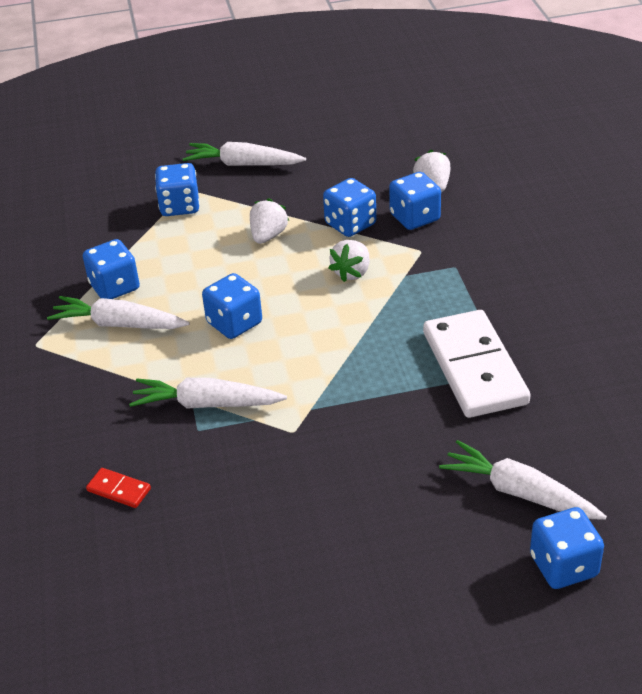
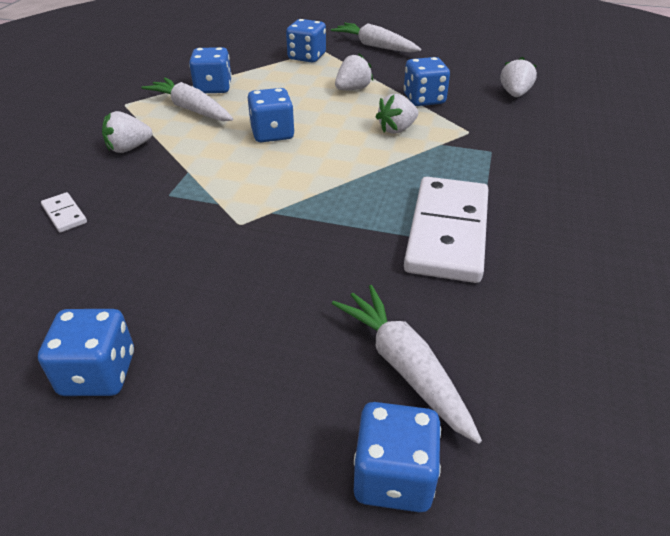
camera: 25 degrees right, 0 degrees up
(102, 396) = (129, 148): none -> white strawberry
(119, 490) = (64, 214): red domino -> white domino
(206, 404) = (194, 179): white carrot -> none
(415, 217) = (482, 109): blue dice -> blue dice (98, 373)

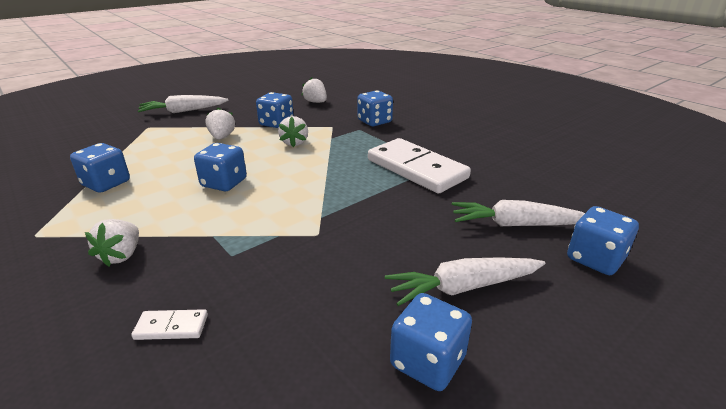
camera: 55 degrees left, 10 degrees down
(191, 109) = (119, 204): white carrot -> white carrot (463, 287)
(307, 57) = (145, 135): blue dice -> blue dice (374, 121)

